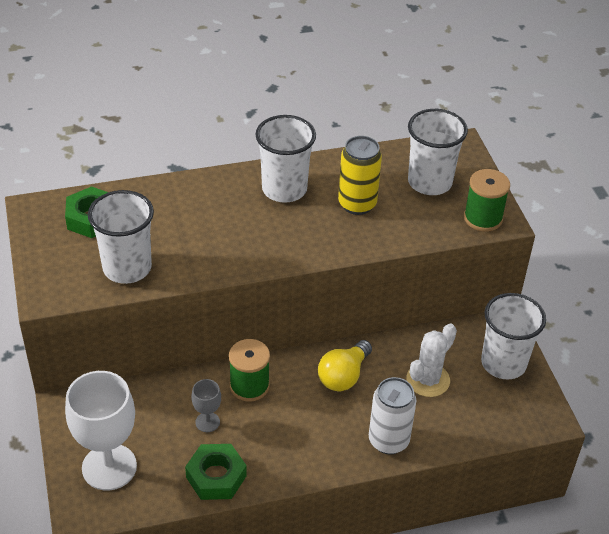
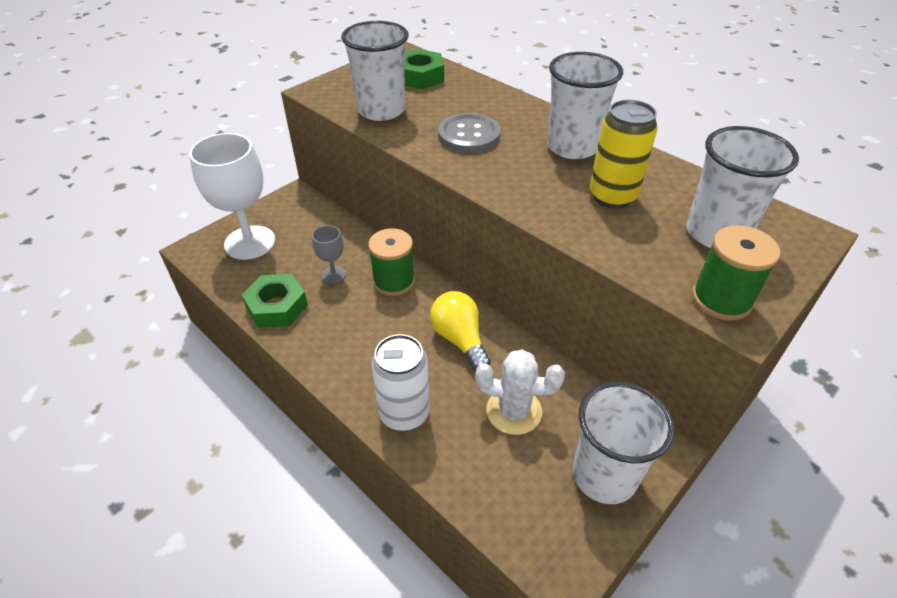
camera: 60 degrees right, 0 degrees up
(217, 234) = (469, 135): none -> grey button
(343, 376) = (460, 339): yellow light bulb -> yellow light bulb turned 60 degrees clockwise

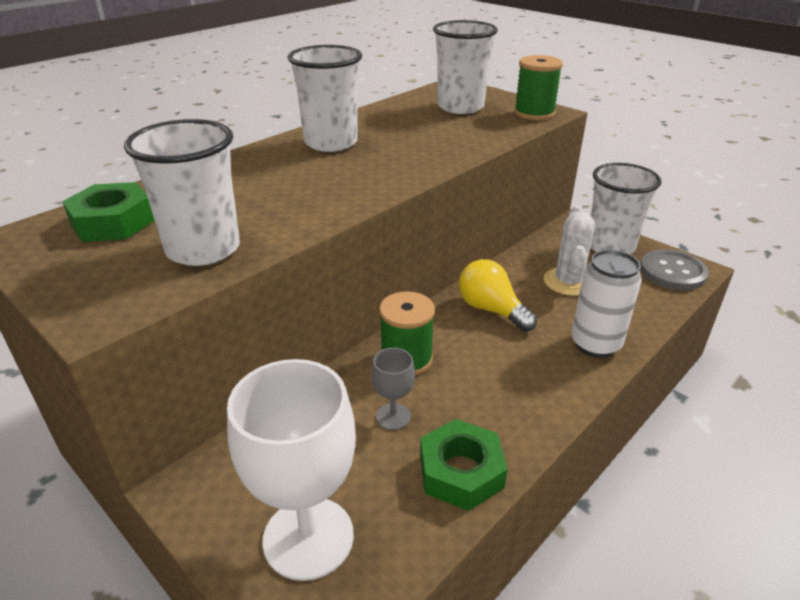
camera: 90 degrees left, 10 degrees down
(460, 339) = (491, 310): yellow light bulb -> yellow light bulb turned 75 degrees clockwise
(469, 135) = (293, 190): grey button -> grey button (672, 272)
(612, 196) = (415, 133): yellow can -> none

